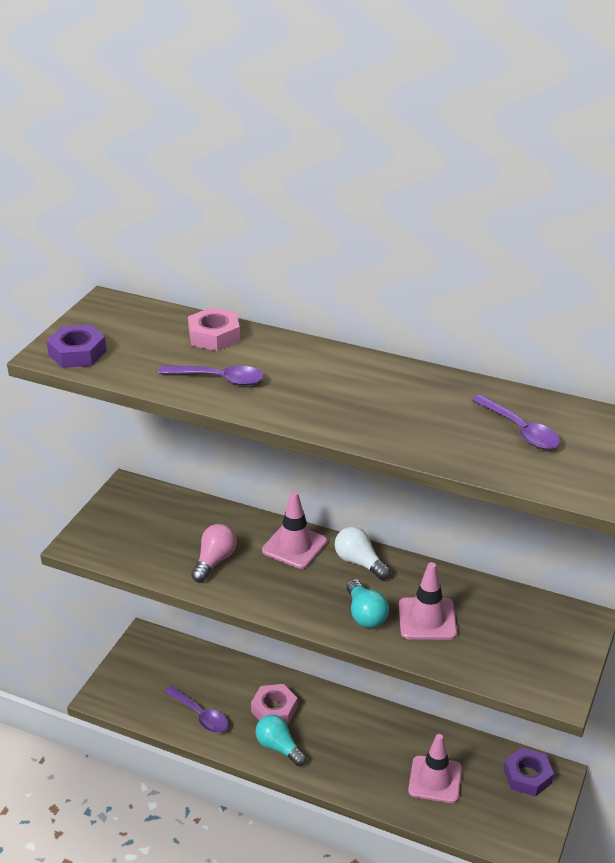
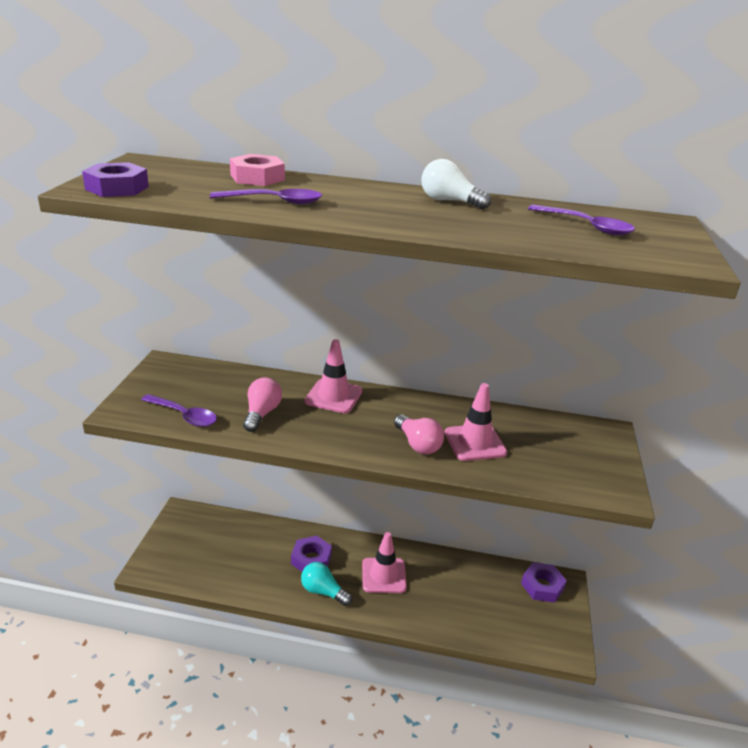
camera: 15 degrees left, 5 degrees down
(200, 715) = (245, 573): purple spoon -> purple spoon (184, 416)
(274, 709) = (311, 559): pink nut -> purple nut
(359, 562) = (397, 404): white light bulb -> white light bulb (449, 201)
(365, 614) = (417, 444): turquoise light bulb -> pink light bulb
(435, 779) = (467, 600): pink traffic cone -> pink traffic cone (383, 575)

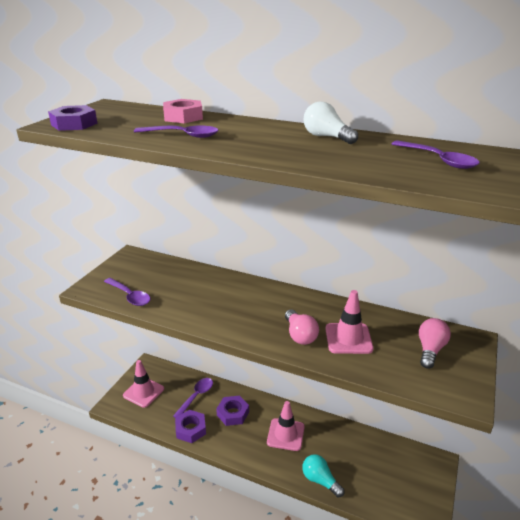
camera: 15 degrees right, 0 degrees up
(258, 544) = (196, 396): none -> purple spoon
(261, 414) = (186, 299): pink light bulb -> pink light bulb (430, 350)
(323, 591) = (235, 441): turquoise light bulb -> turquoise light bulb (320, 480)
(333, 396) = (246, 290): pink traffic cone -> pink traffic cone (143, 392)
(542, 586) = (416, 462): purple nut -> purple nut (190, 429)

